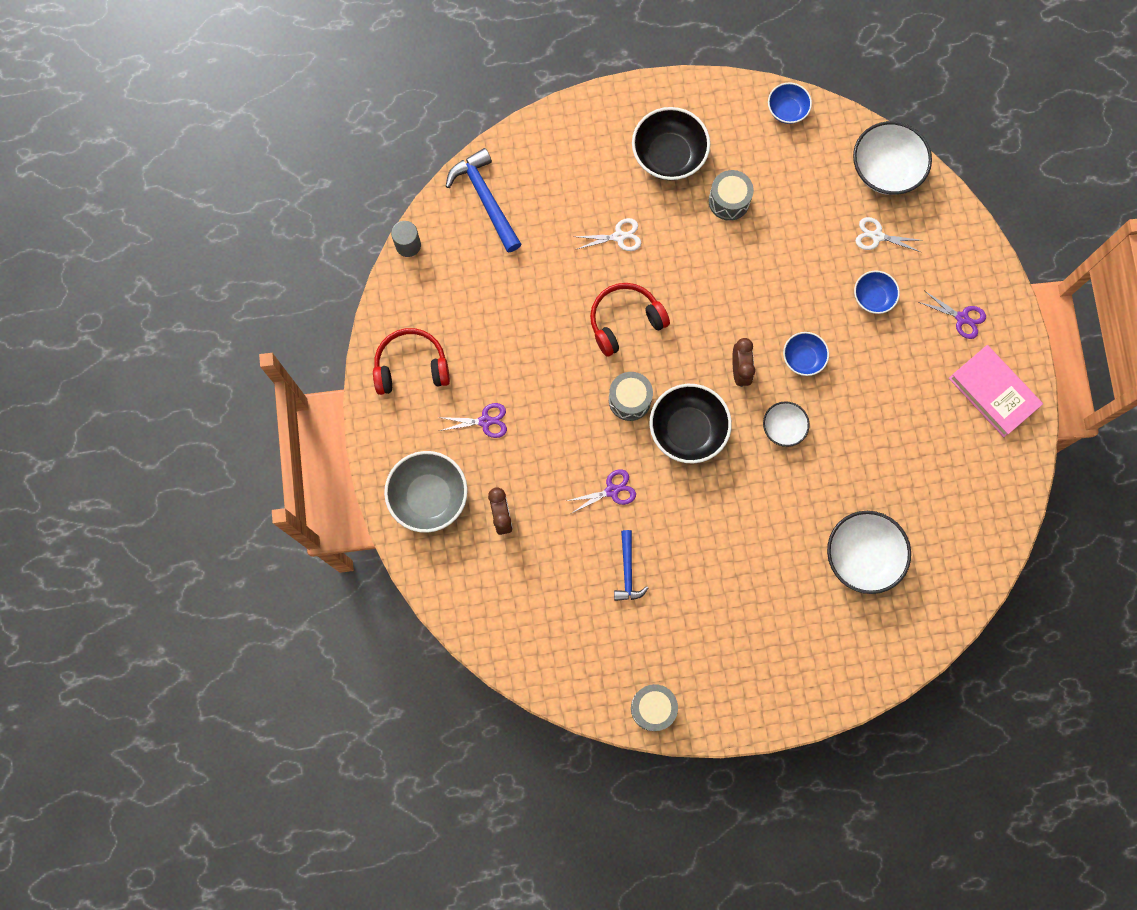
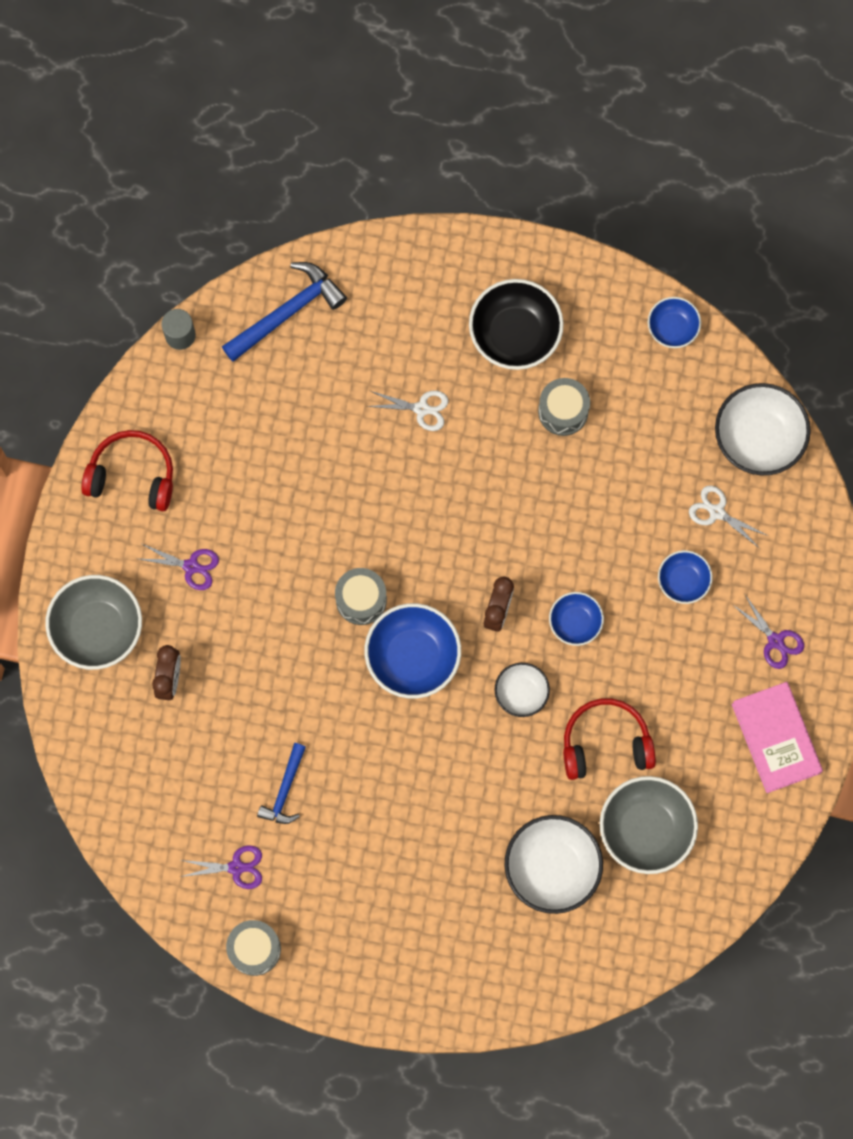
camera: 20 degrees right, 0 degrees up
(485, 199) = (287, 312): blue hammer -> blue hammer turned 60 degrees clockwise
(612, 490) = (302, 694): purple scissors -> purple scissors (236, 867)
(625, 321) = (390, 509): red headphones -> red headphones (605, 743)
(687, 430) = (413, 657): black bowl -> blue bowl
(922, 499) = (646, 829): none -> grey bowl

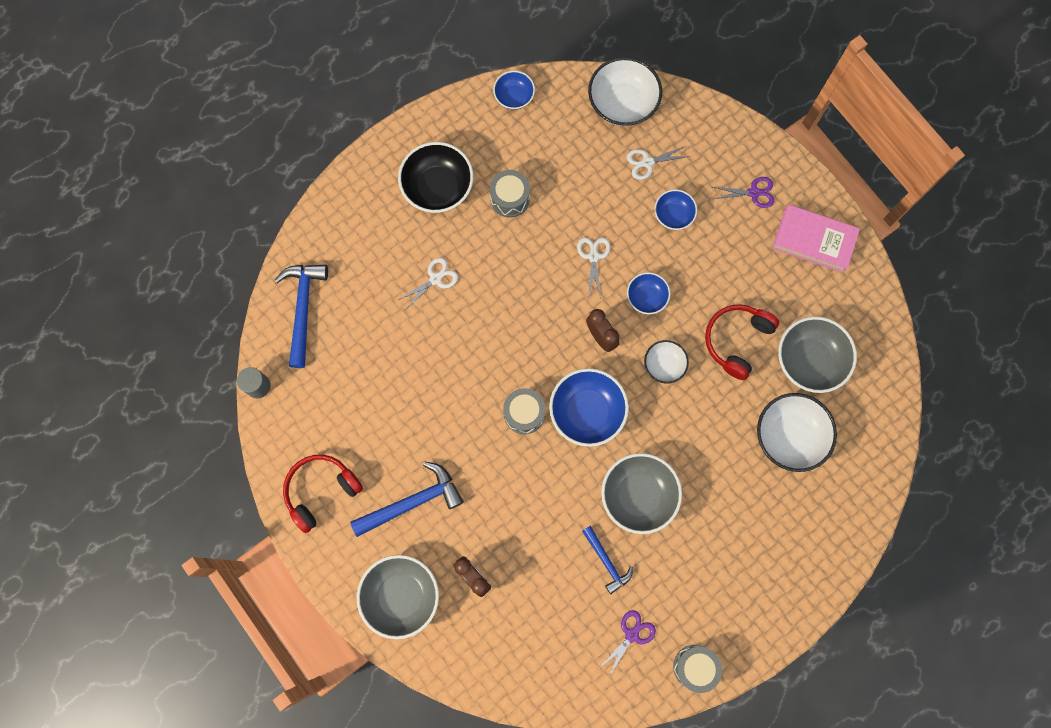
camera: 50 degrees left, 0 degrees up
(191, 566) = (412, 502): purple scissors -> blue hammer
(372, 770) = (638, 495): none -> grey bowl
(573, 538) = (593, 256): none -> white scissors

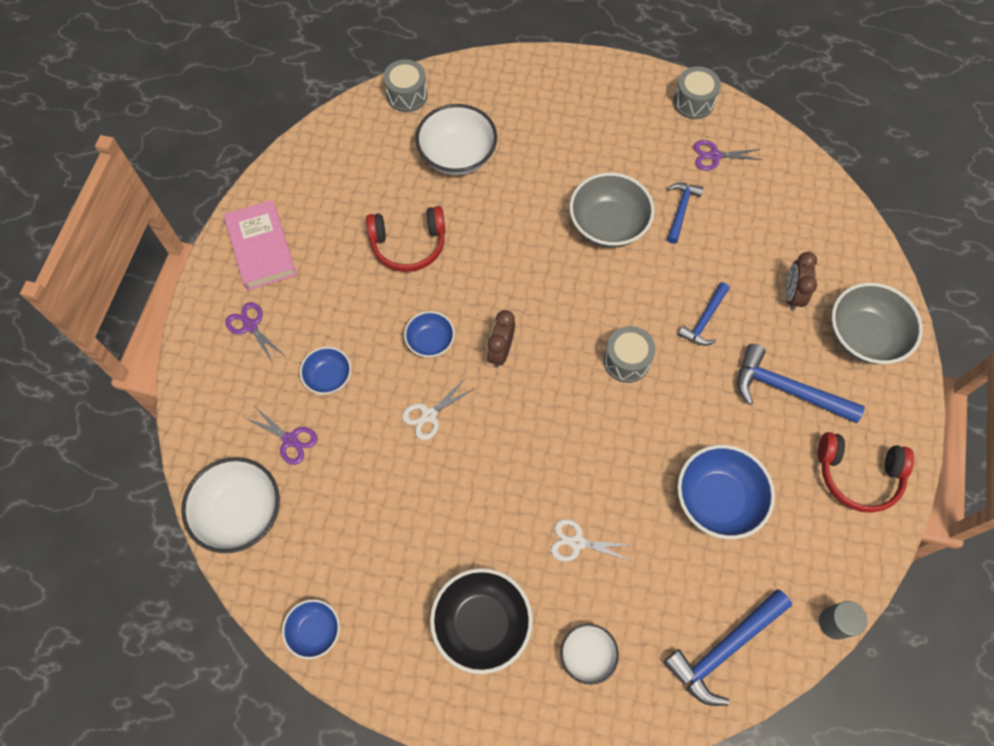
camera: 130 degrees left, 10 degrees down
(508, 495) = (704, 320): none -> blue hammer
(510, 198) = (434, 540): grey drum -> grey drum (407, 95)
(587, 412) = (577, 312): blue bowl -> blue bowl (717, 499)
(647, 162) = (290, 440): white scissors -> purple scissors
(664, 365) = (480, 283): white bowl -> white bowl (587, 655)
(809, 360) = (379, 182): grey bowl -> none

